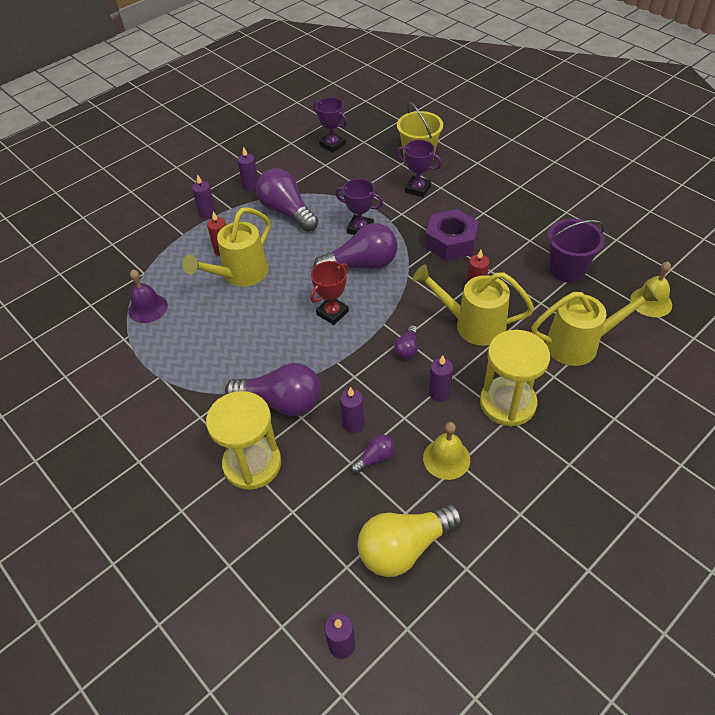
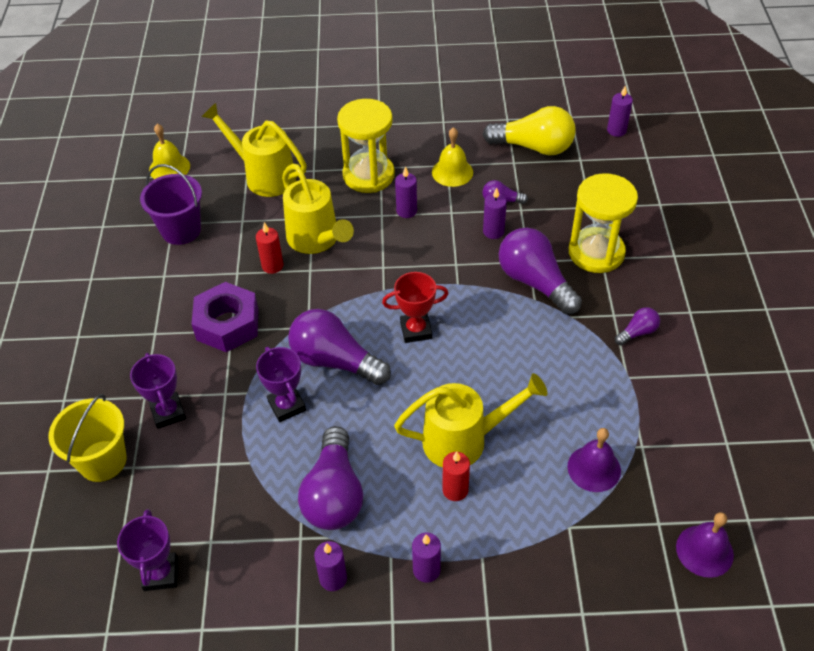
camera: 140 degrees left, 0 degrees up
(55, 307) = (704, 551): none -> purple bell
(407, 348) = (390, 256): purple light bulb -> purple light bulb (637, 332)

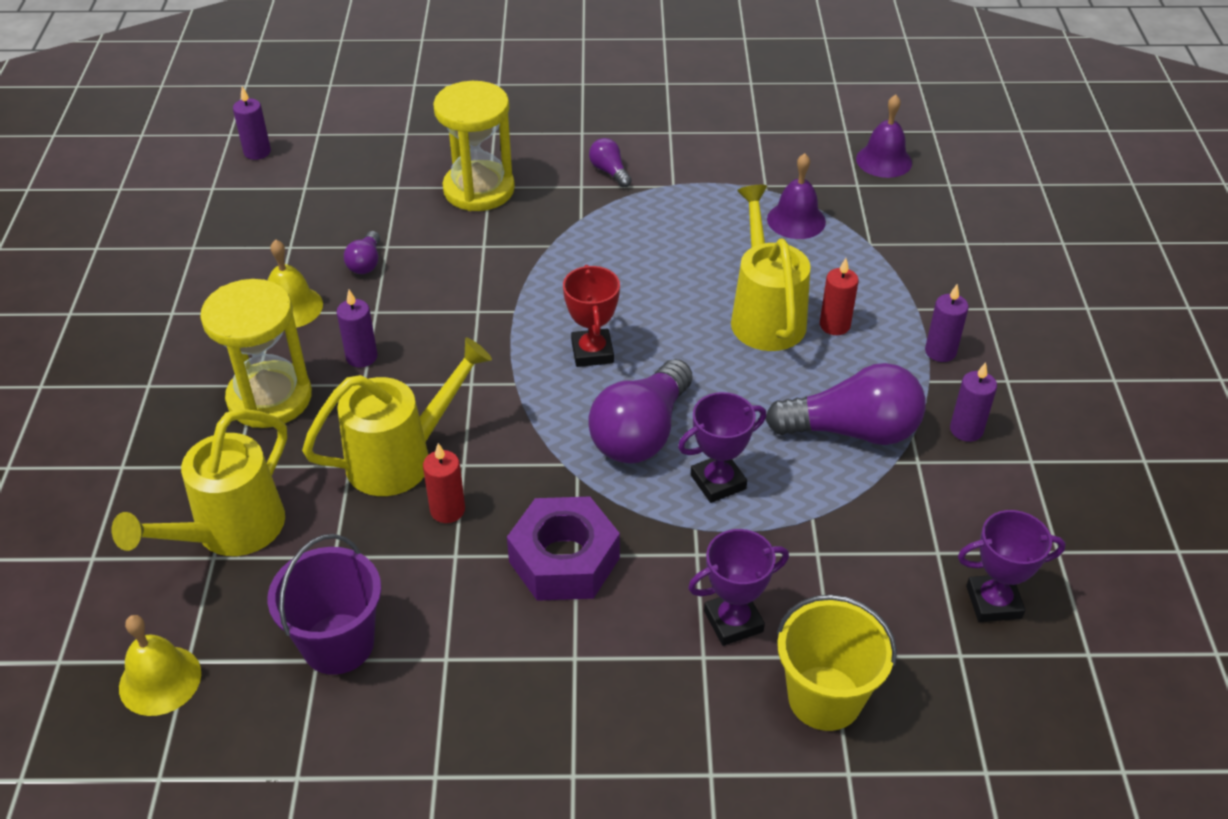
camera: 90 degrees left, 5 degrees down
(493, 231) = (423, 273): purple candle -> none
(533, 147) = (264, 226): yellow light bulb -> none
(535, 282) = (521, 243): purple light bulb -> none

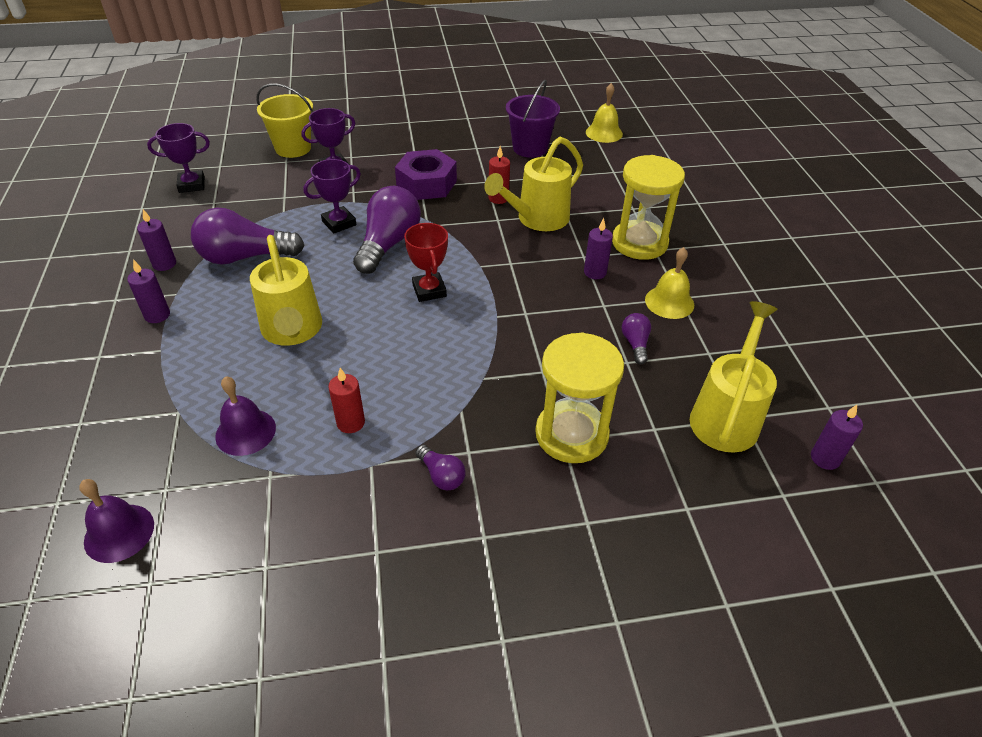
camera: 170 degrees right, 0 degrees up
(229, 532) = (613, 181): yellow watering can -> yellow watering can (726, 416)
(834, 325) = (236, 328): red candle -> red candle (350, 423)

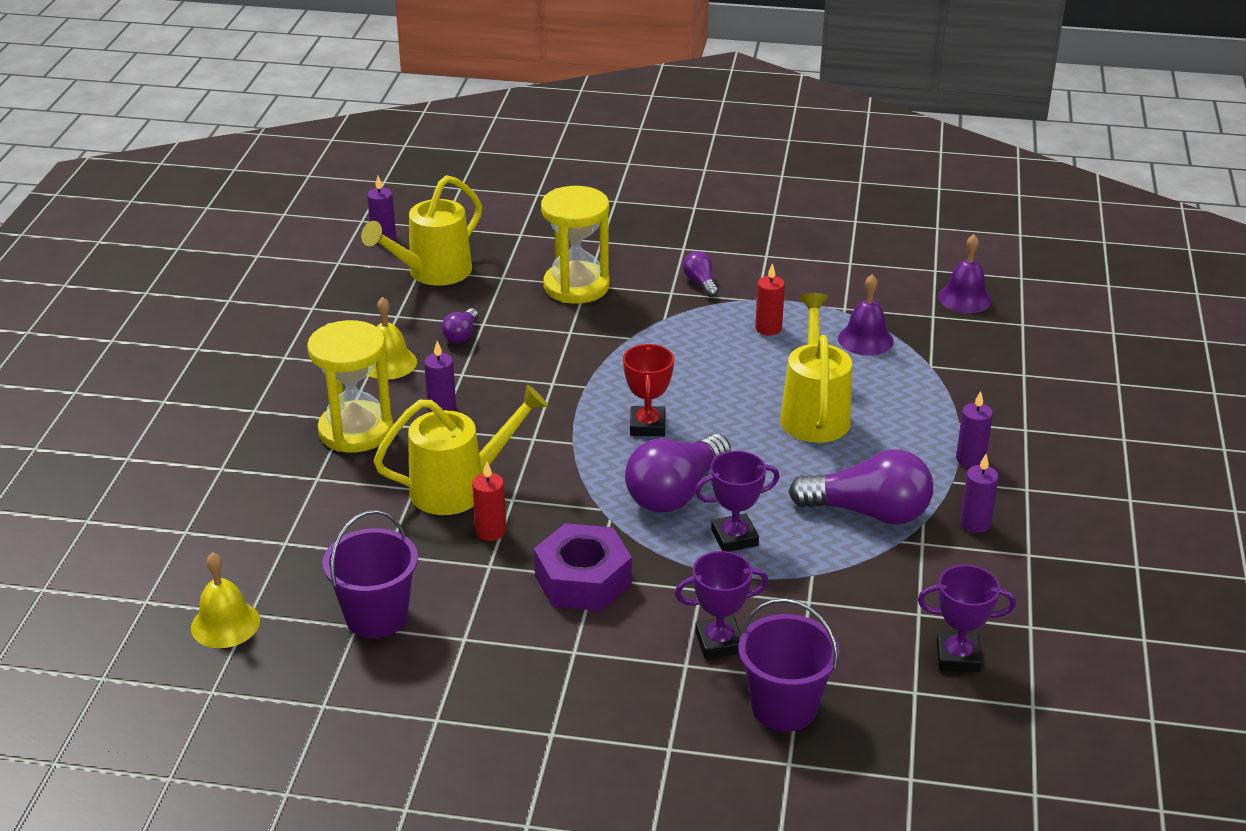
camera: 160 degrees left, 10 degrees down
(293, 148) = (784, 707): yellow bucket -> purple bucket

